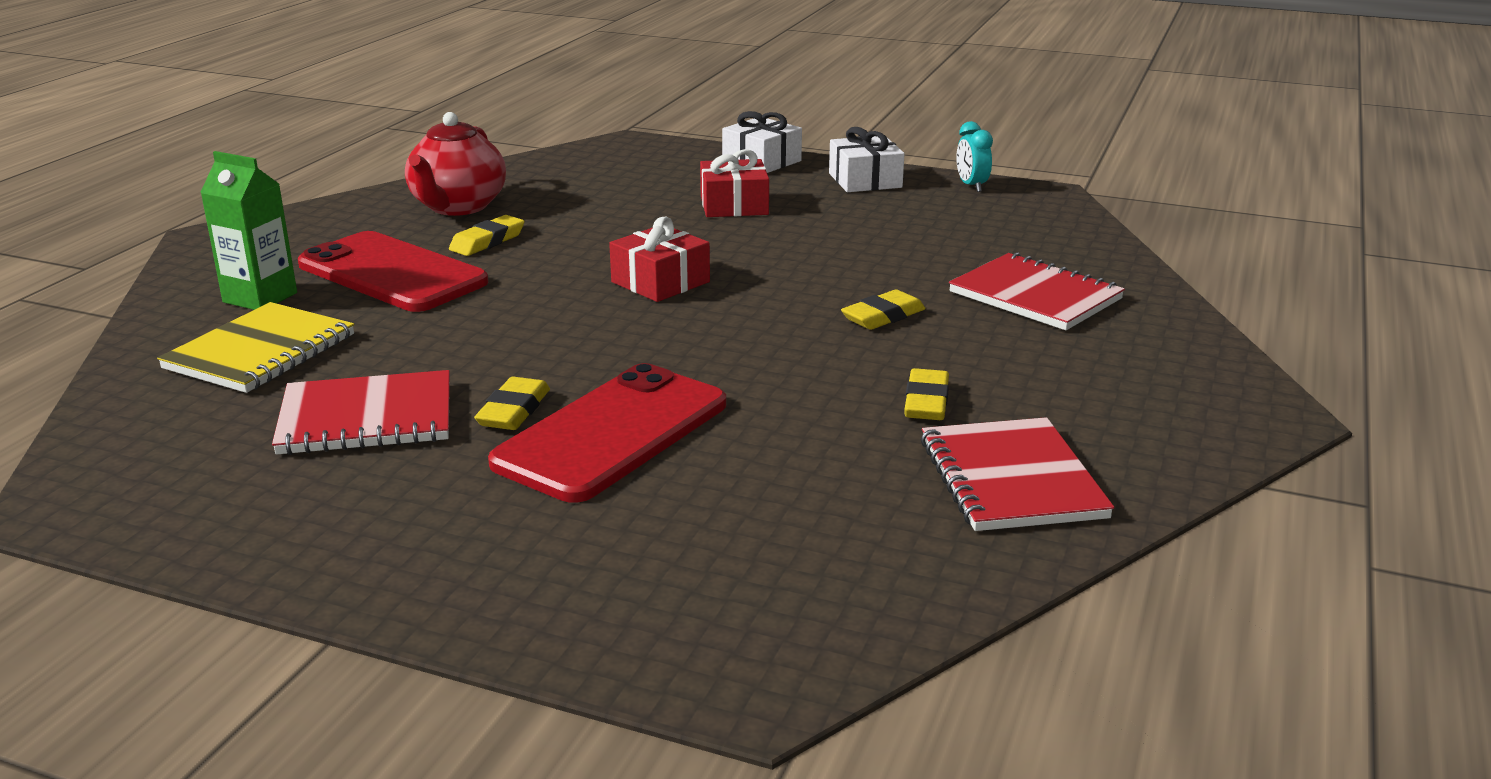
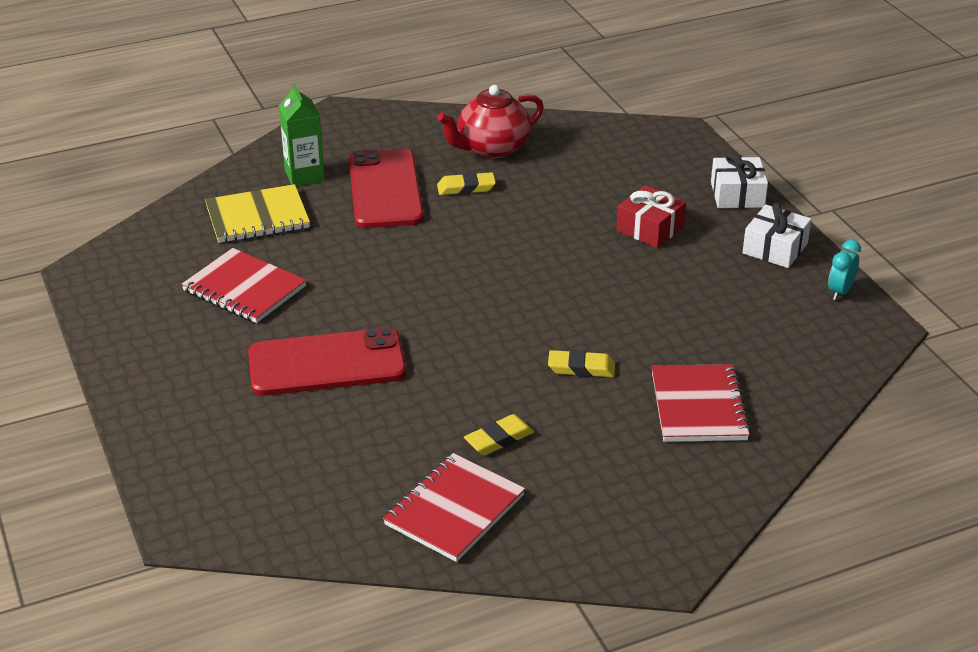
camera: 45 degrees right, 10 degrees up
(514, 411) = (307, 322): yellow eraser -> none
(660, 282) = (506, 272): red gift -> none

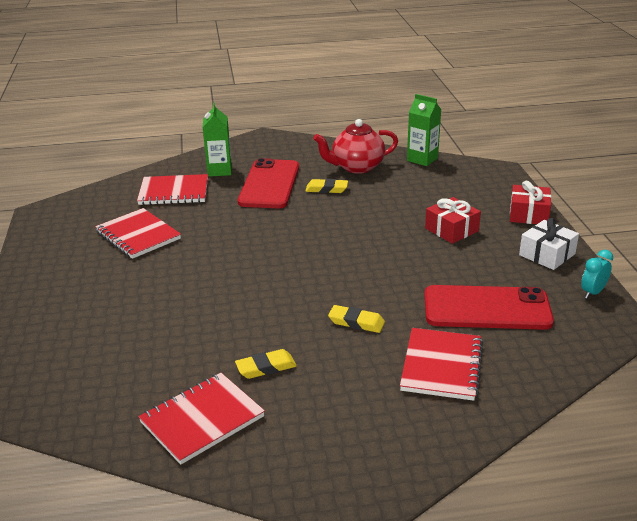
camera: 15 degrees right, 5 degrees down
(257, 217) = (174, 192): yellow notebook -> red notebook
(327, 363) = (166, 292): red phone -> red phone (487, 308)
(575, 126) = (422, 159): none -> green carton
(737, 194) = (528, 214): white gift -> red gift

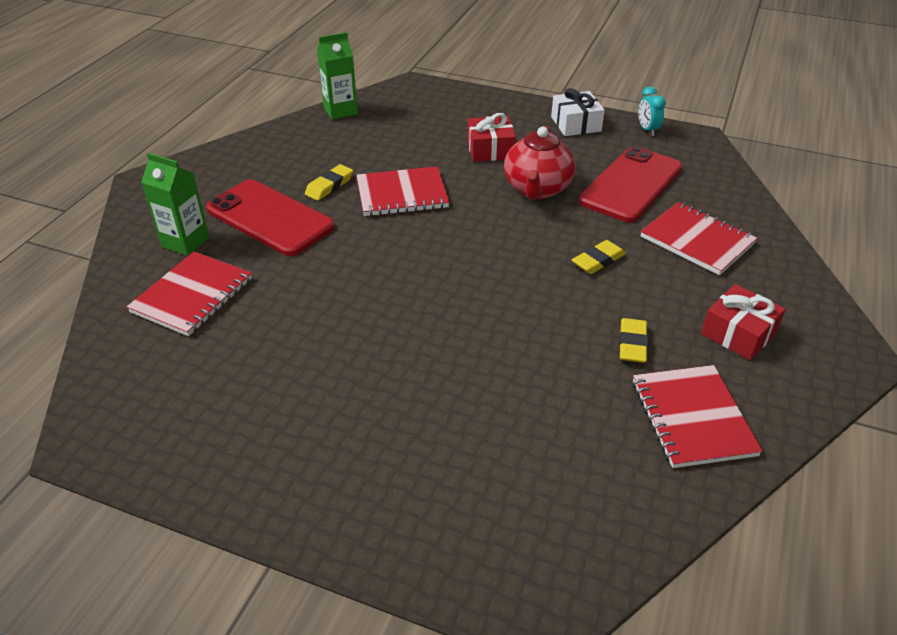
camera: 60 degrees left, 10 degrees up
(138, 235) = (269, 359): red notebook -> red notebook (402, 194)
(356, 167) = (306, 151): red teapot -> red teapot (537, 189)
(528, 214) = (505, 104): red gift -> red gift (738, 333)

